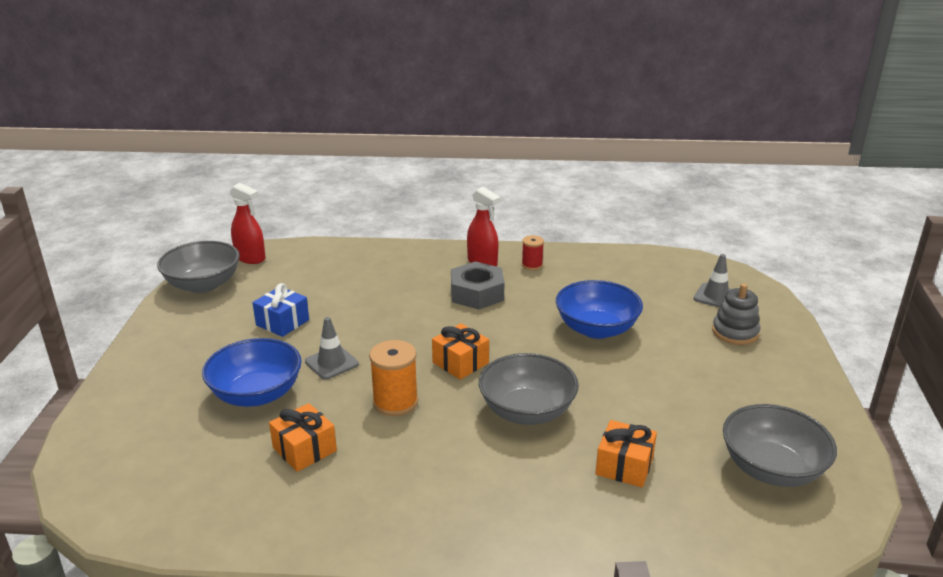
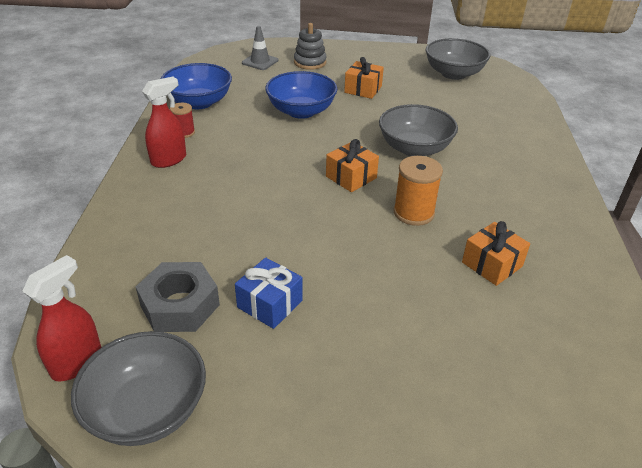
camera: 90 degrees left, 10 degrees up
(256, 394) = (415, 309): blue bowl -> blue bowl (199, 102)
(331, 363) = (354, 256): grey traffic cone -> none
(477, 293) = (231, 165): grey nut -> grey nut (180, 305)
(624, 466) = (465, 117): orange gift -> orange gift (363, 89)

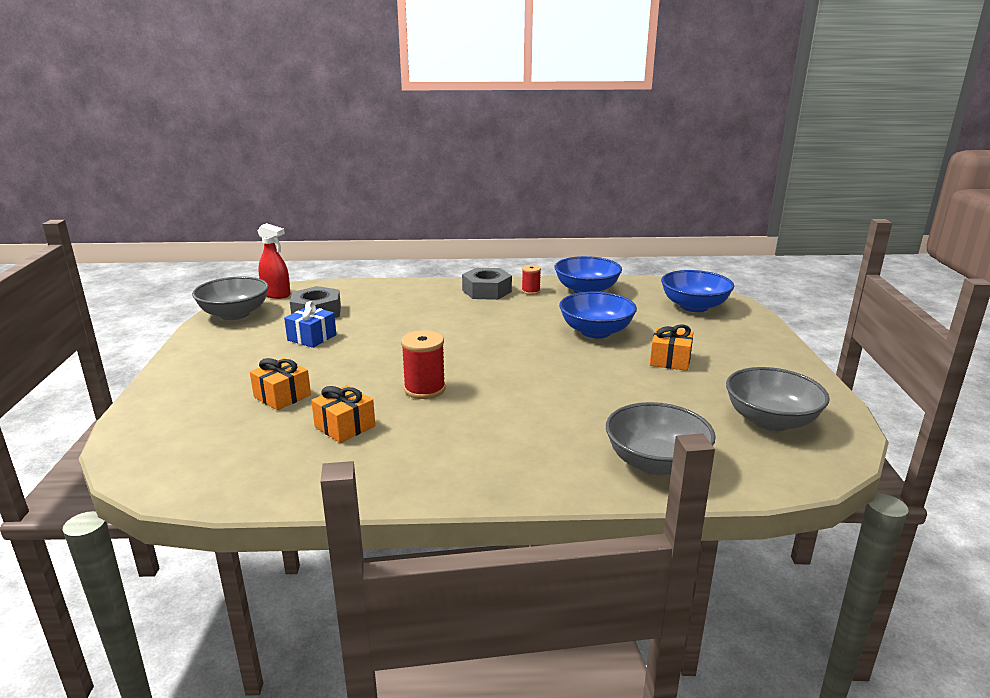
camera: 85 degrees right, 15 degrees down
(169, 160) = (487, 291): red spray bottle -> grey nut
(260, 62) = (694, 306): grey traffic cone -> blue bowl
(310, 62) = (716, 330): grey stacking toy -> none
(351, 177) = (479, 359): orange gift -> orange gift (282, 396)
(413, 213) = (424, 389): orange spool -> red spool
(414, 148) = (545, 390): grey bowl -> grey bowl (656, 463)

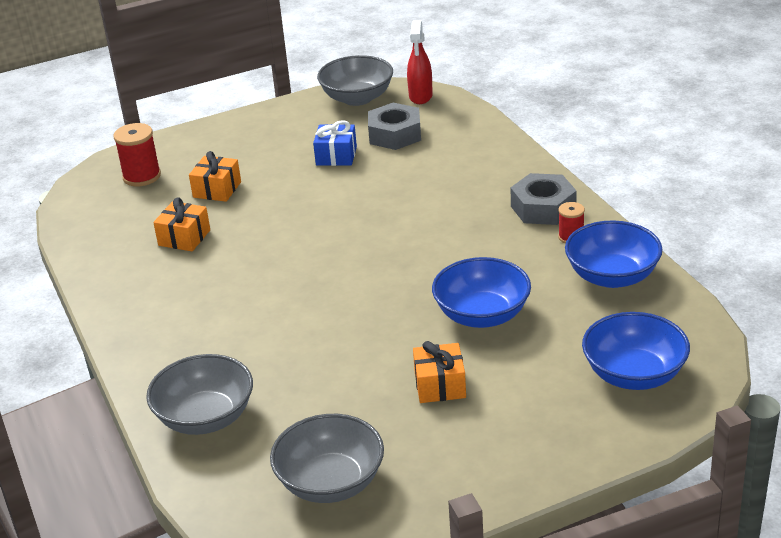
camera: 70 degrees right, 10 degrees up
(424, 389) = (271, 252): red spool -> red spool (142, 176)

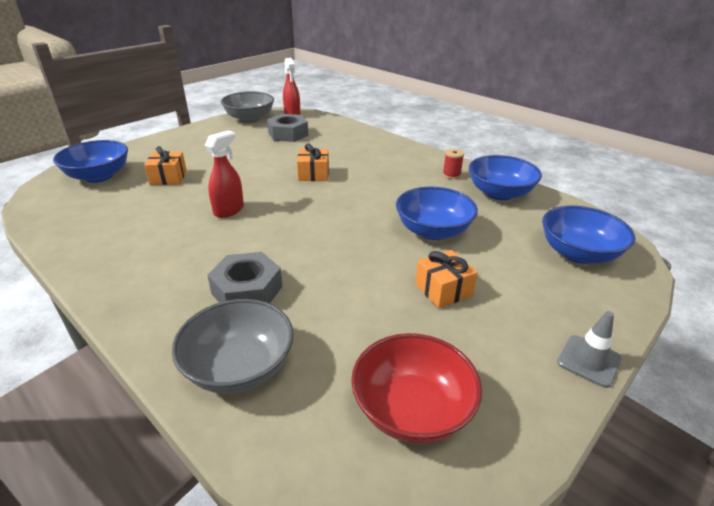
camera: 25 degrees left, 0 degrees up
(142, 176) = (99, 176): red spool -> blue bowl
(184, 238) = (152, 212): orange gift -> orange gift (313, 174)
(266, 248) = (229, 210): none -> red spray bottle
(331, 482) = (412, 410): grey bowl -> red bowl
(336, 156) = (253, 149): blue gift -> none
(528, 482) = (589, 361): none -> grey traffic cone
(543, 208) = (418, 161): grey nut -> grey nut (247, 290)

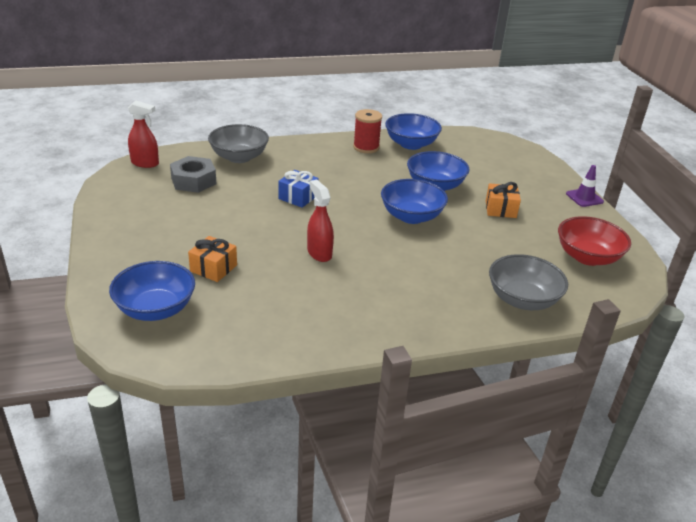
camera: 60 degrees left, 0 degrees up
(247, 290) = (445, 276): grey nut -> none
(250, 119) = (119, 187): grey bowl -> grey bowl (239, 157)
(313, 174) = (298, 197): orange gift -> blue gift
(451, 175) = (366, 147): red spool -> red spool, size x1.66
(578, 253) = (500, 156): blue bowl -> blue bowl (411, 216)
(589, 361) = (584, 198): grey traffic cone -> purple traffic cone

